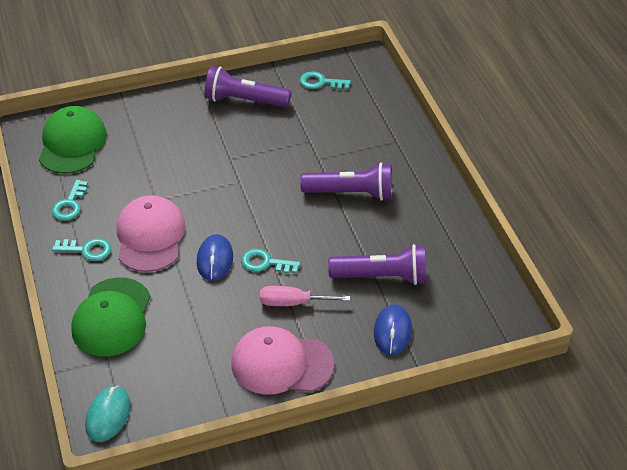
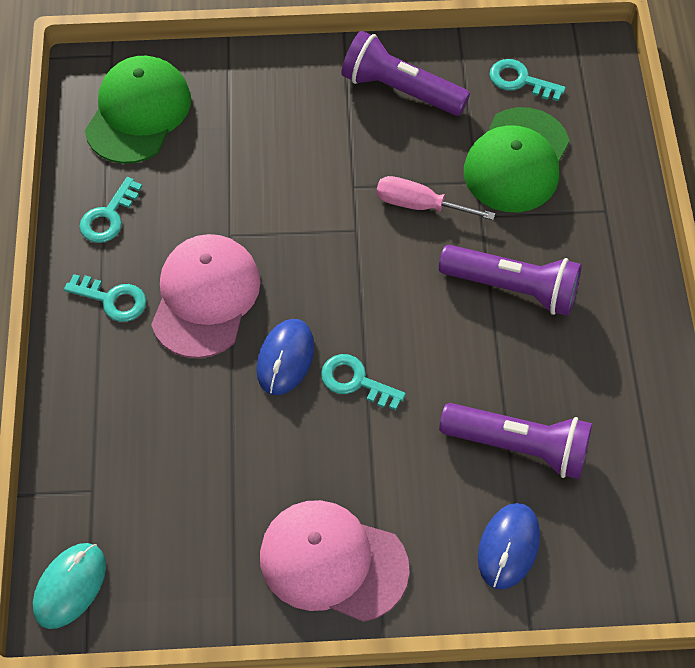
camera: 15 degrees right, 15 degrees up
(112, 317) = (117, 422): green cap -> green cap (516, 160)
(293, 303) = (377, 460): pink screwdriver -> pink screwdriver (419, 205)

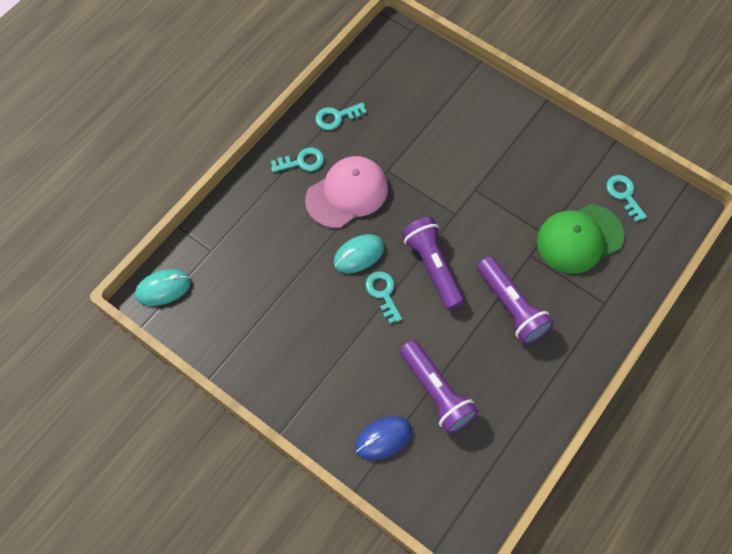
camera: 40 degrees right, 5 degrees up
(112, 299) = (302, 162): turquoise key -> turquoise key turned 75 degrees counterclockwise
(138, 113) = (398, 72): green cap -> none
(285, 358) = (358, 254): blue mouse -> turquoise mouse
(333, 562) = (290, 375): pink cap -> none
(400, 90) = (549, 153): purple flashlight -> purple flashlight (432, 267)
(419, 205) = (502, 225): pink screwdriver -> none

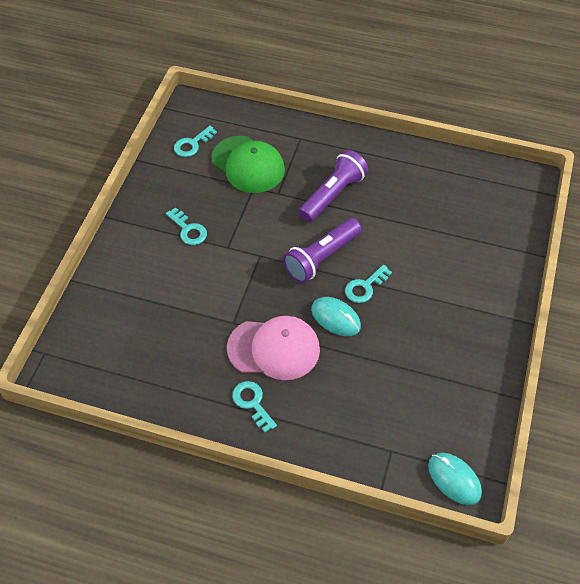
camera: 110 degrees left, 10 degrees down
(336, 117) = (184, 389): turquoise key -> turquoise key (188, 230)
(347, 193) = (274, 349): pink cap -> pink cap turned 150 degrees clockwise
(383, 438) = (491, 249): blue mouse -> none
(436, 392) = (433, 225): purple flashlight -> none

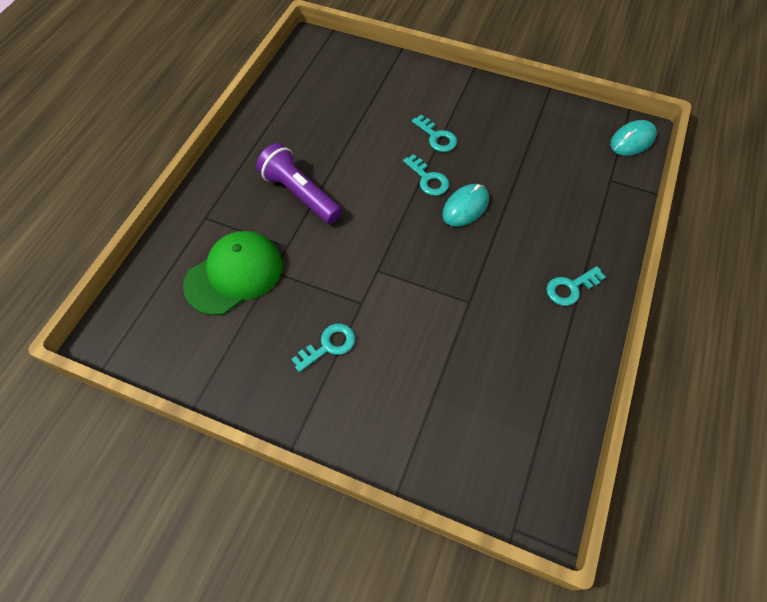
camera: 85 degrees left, 5 degrees up
(192, 144) = (181, 338): turquoise key -> turquoise key (436, 137)
(274, 349) = (503, 264): pink cap -> none
(321, 258) = (387, 212): purple flashlight -> none

